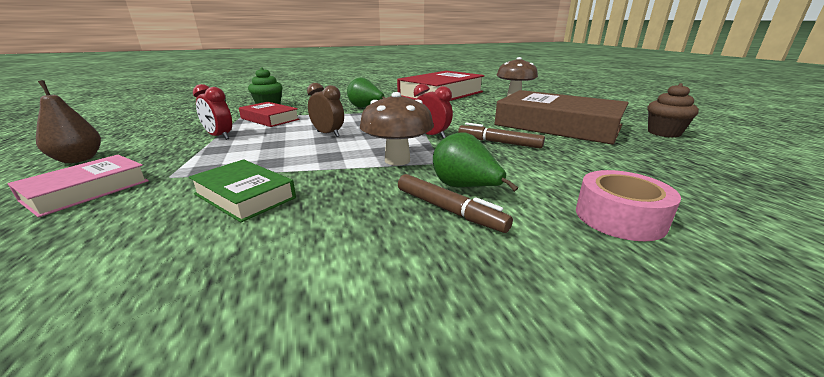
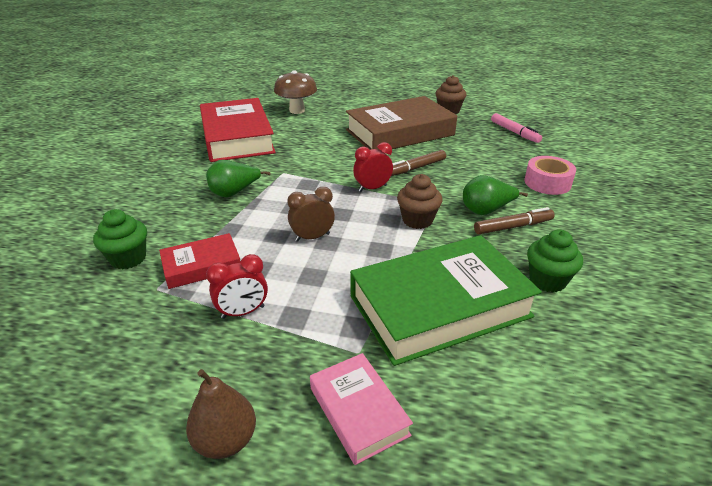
camera: 60 degrees left, 10 degrees up
(244, 196) = (439, 306): green book -> green book, size x1.98
(332, 256) = (547, 280): none -> green cupcake
(397, 160) = (417, 220): brown mushroom -> brown cupcake
(716, 172) = (514, 132): none -> pink marker

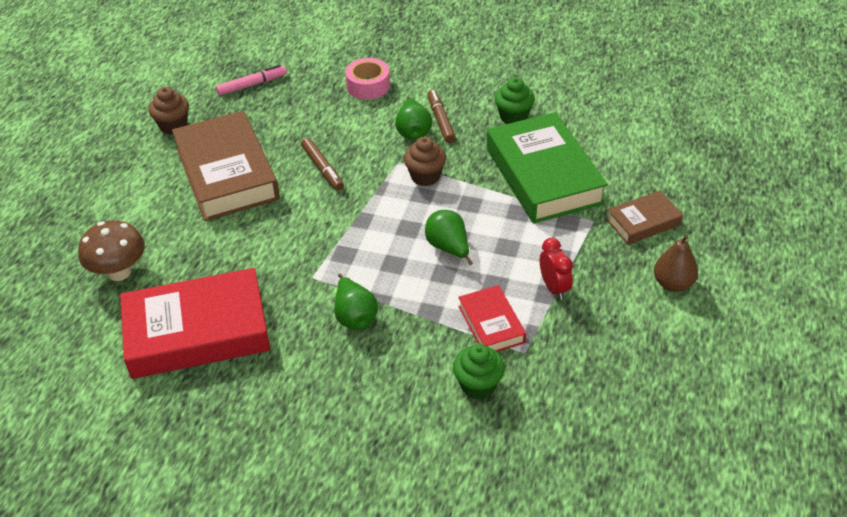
camera: 85 degrees left, 10 degrees up
(312, 237) = (448, 248): brown clock -> green pear
(358, 411) = (643, 222): pink book -> brown book
(372, 188) = (361, 203): red clock -> none

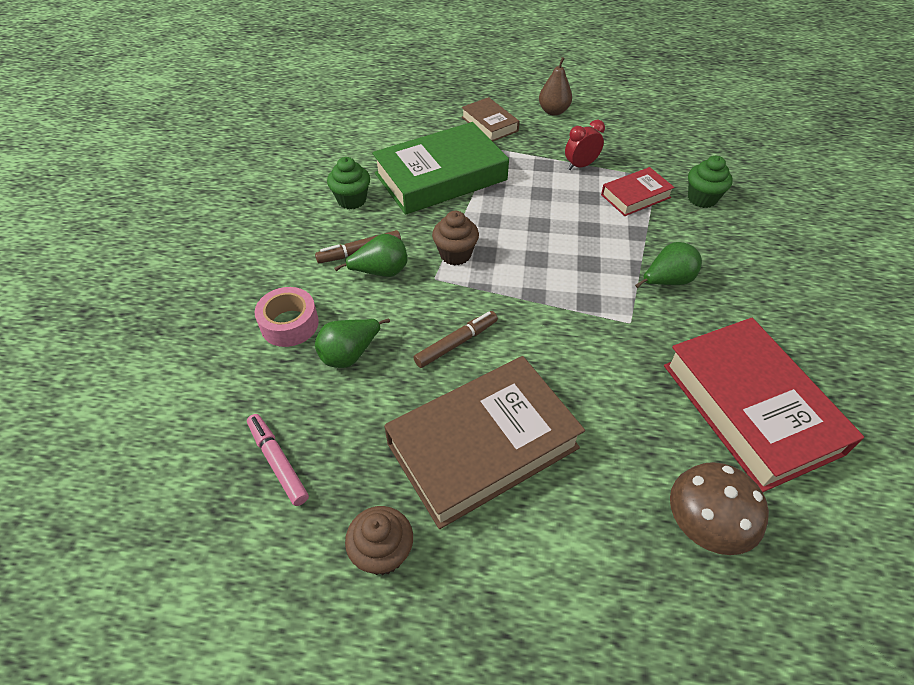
camera: 100 degrees left, 5 degrees up
(448, 248) = (555, 228): green pear -> green pear (350, 354)

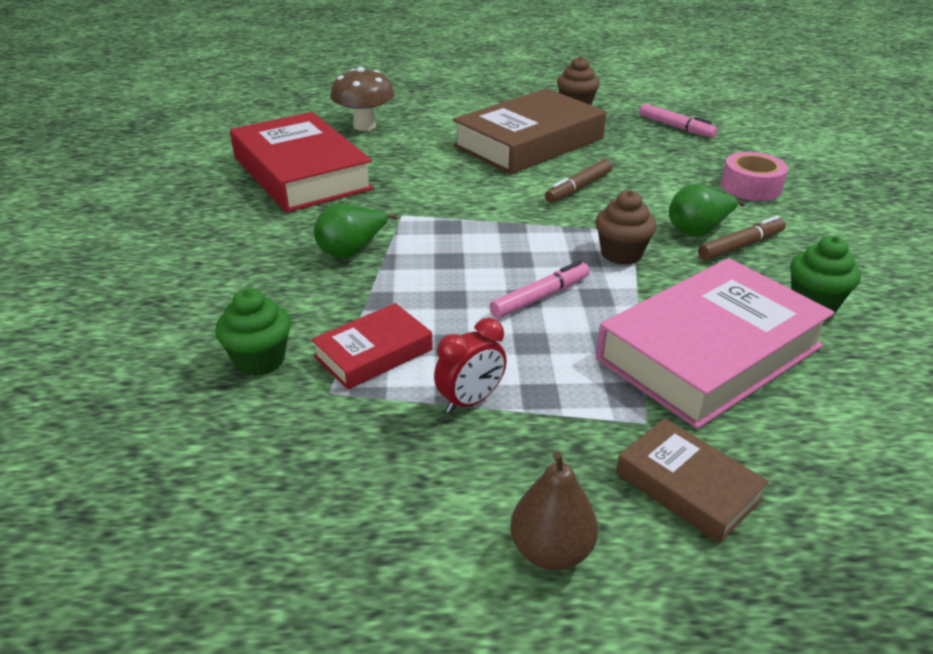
camera: 170 degrees right, 15 degrees down
(350, 354) = (673, 174): green pear -> none
(440, 177) = (709, 352): green book -> pink book
(527, 223) = (540, 297): none -> pink marker

